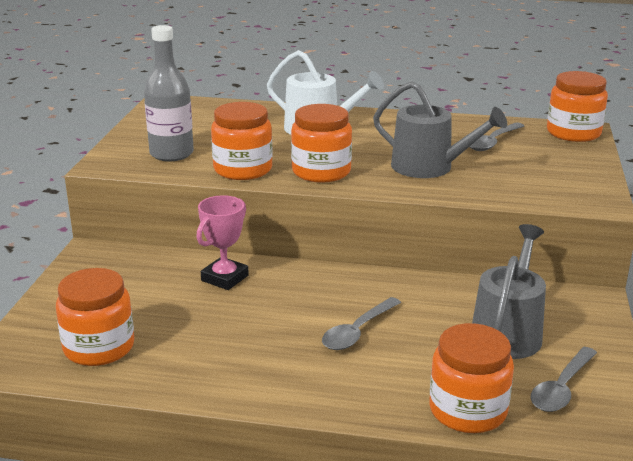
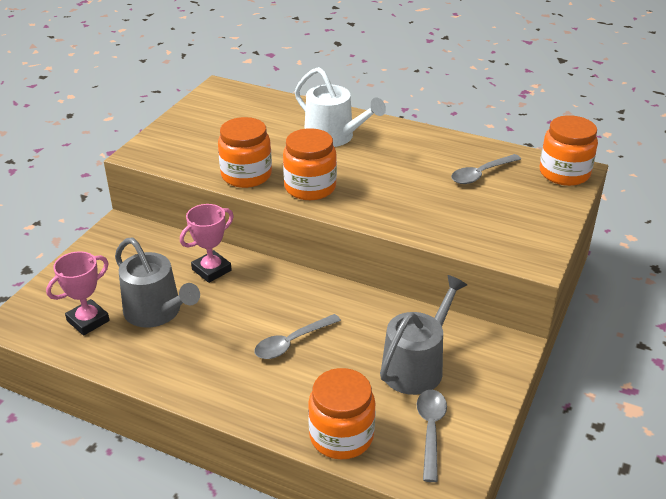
camera: 15 degrees right, 10 degrees up
(99, 347) = (88, 321): orange jar -> pink trophy
(171, 154) = (197, 149): grey bottle -> none
(429, 167) = (406, 196): grey watering can -> grey watering can (157, 312)
(561, 388) = (430, 430): grey spoon -> grey spoon turned 135 degrees clockwise

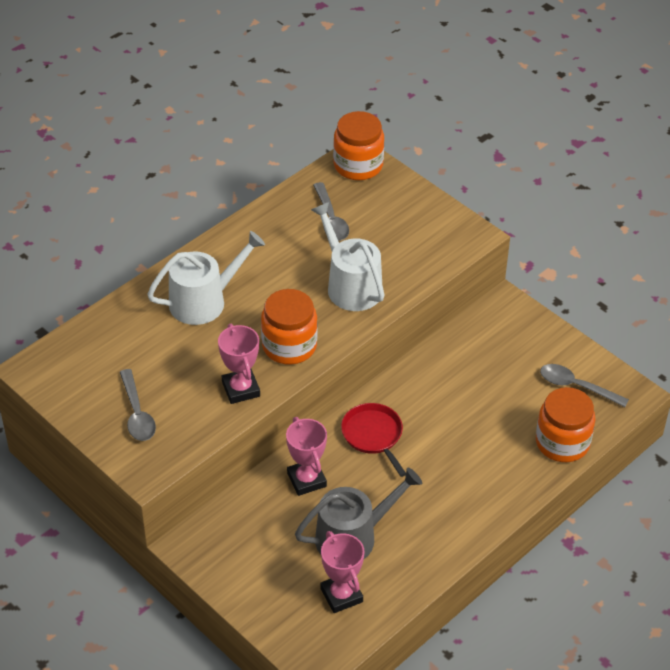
camera: 70 degrees left, 10 degrees up
(246, 175) = (241, 389): orange jar -> pink trophy
(281, 296) = (373, 435): none -> red pan
(292, 342) = (440, 445): grey spoon -> grey spoon (137, 413)
(406, 203) = (350, 285): none -> white watering can
(416, 366) = (503, 370): grey watering can -> none

